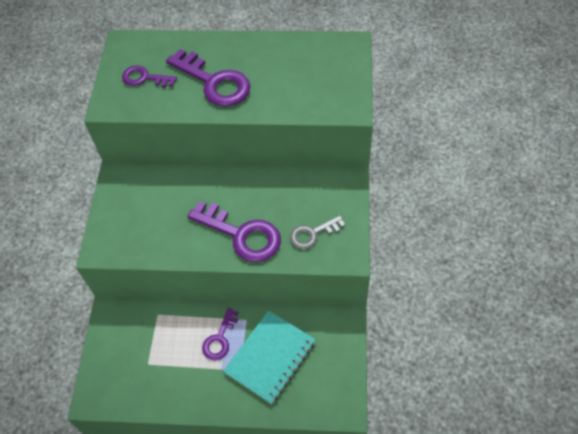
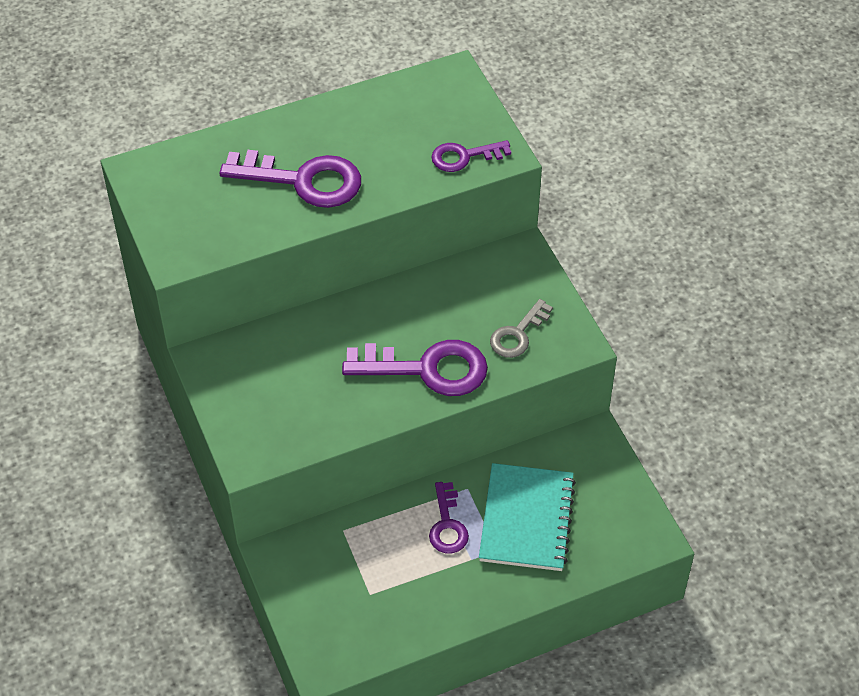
camera: 30 degrees left, 5 degrees down
(144, 78) = (202, 206): purple key -> purple key (464, 156)

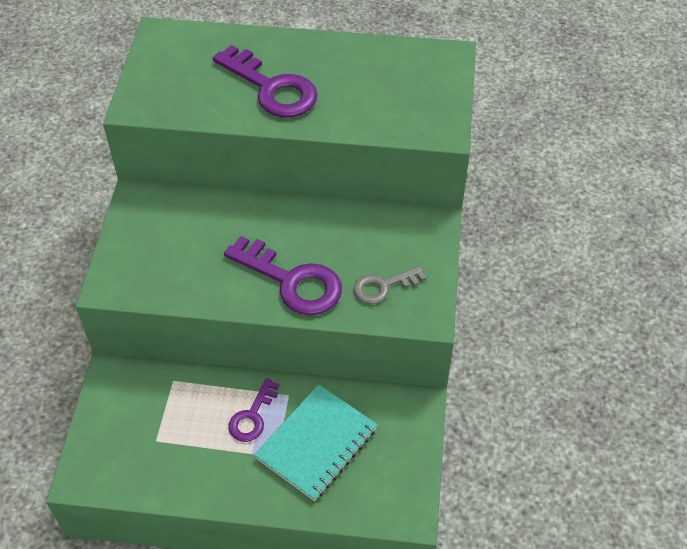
camera: 30 degrees right, 0 degrees up
(464, 156) = (410, 120): purple key -> none

